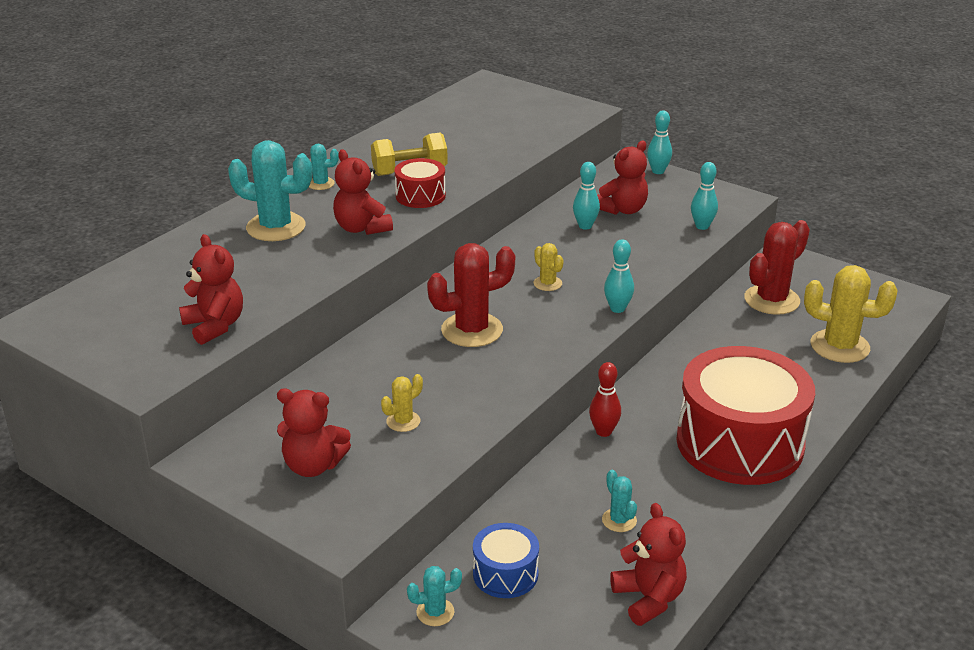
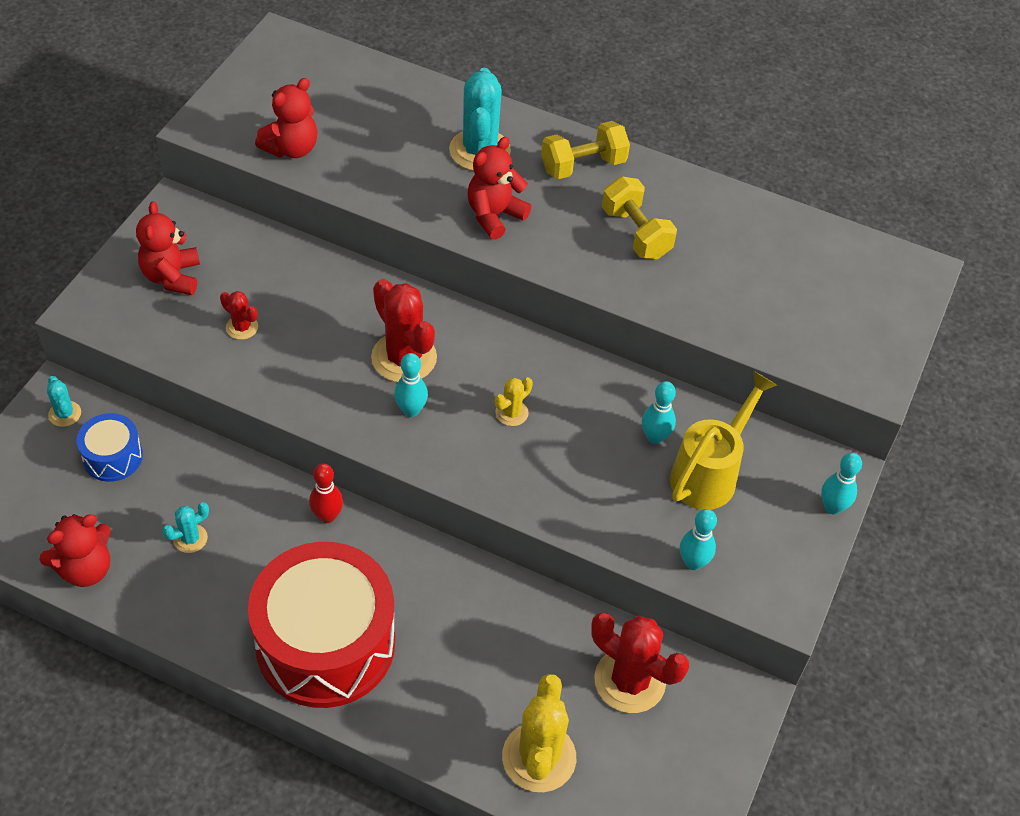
camera: 75 degrees right, 20 degrees up
(320, 184) = (583, 165): turquoise cactus -> yellow dumbbell
(403, 421) = (242, 327): yellow cactus -> red cactus
(420, 196) = (580, 251): red drum -> none
(617, 308) = (473, 482): turquoise bowling pin -> turquoise bowling pin (411, 410)
(623, 210) = (709, 473): red teddy bear -> yellow watering can

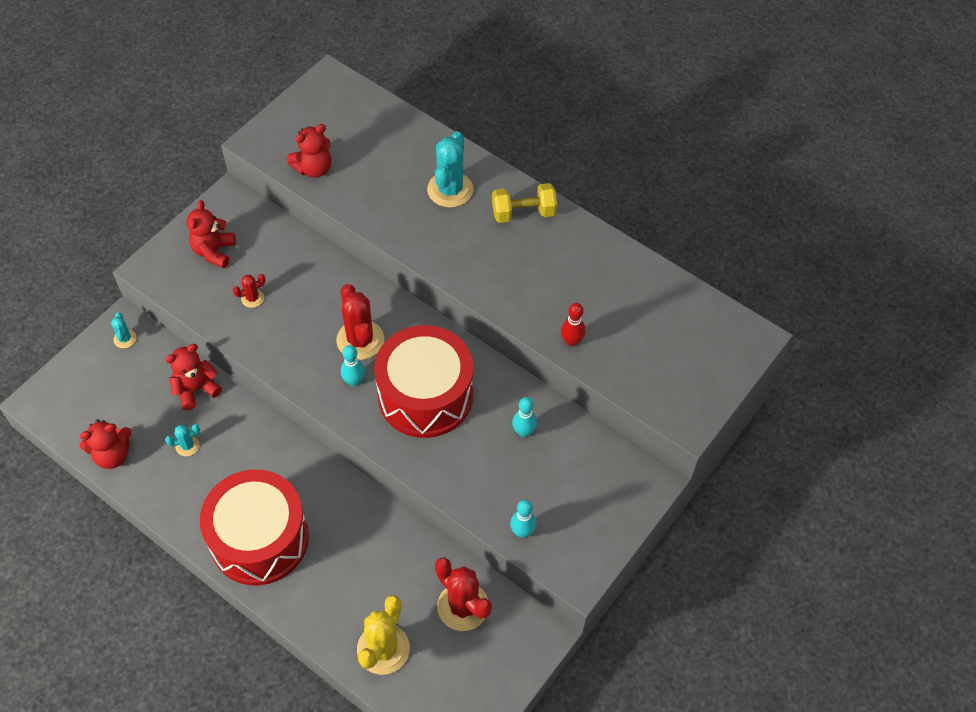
camera: 15 degrees right, 5 degrees up
(113, 457) = (150, 376): blue drum -> none
(242, 327) = (252, 298): red cactus -> red cactus turned 75 degrees counterclockwise
(327, 516) = (285, 446): red bowling pin -> red bowling pin (571, 341)
(494, 215) = (445, 244): red teddy bear -> red teddy bear (196, 389)
(511, 413) = (425, 395): yellow cactus -> red drum
(636, 233) = (546, 274): yellow dumbbell -> none
(709, 473) = (555, 466): yellow watering can -> none
(832, 507) = (638, 508): turquoise bowling pin -> none

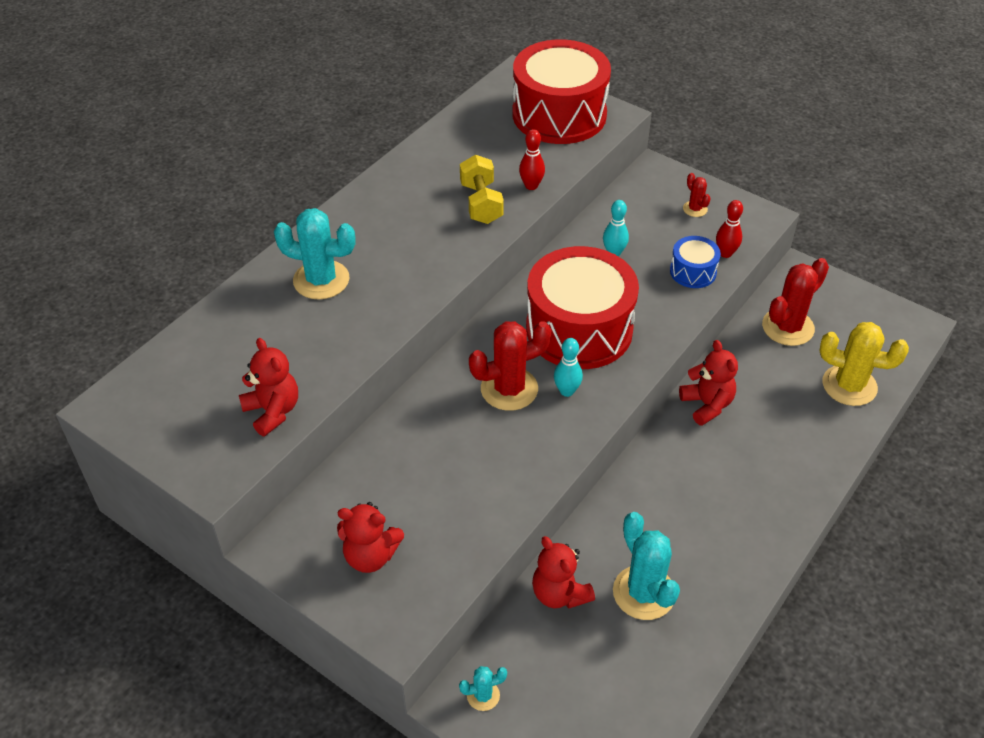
camera: 90 degrees left, 10 degrees down
(112, 455) = (670, 680): red teddy bear -> red teddy bear (707, 405)
(187, 446) = (644, 593): turquoise cactus -> turquoise cactus, size x2.02
(252, 298) = (449, 502): red cactus -> red cactus (695, 209)
(259, 539) = (753, 502): red drum -> red drum (559, 114)
(496, 498) = (693, 271): none -> blue drum
(522, 532) = (725, 253): turquoise bowling pin -> red bowling pin
(523, 213) = (360, 220): yellow dumbbell -> yellow dumbbell (481, 203)

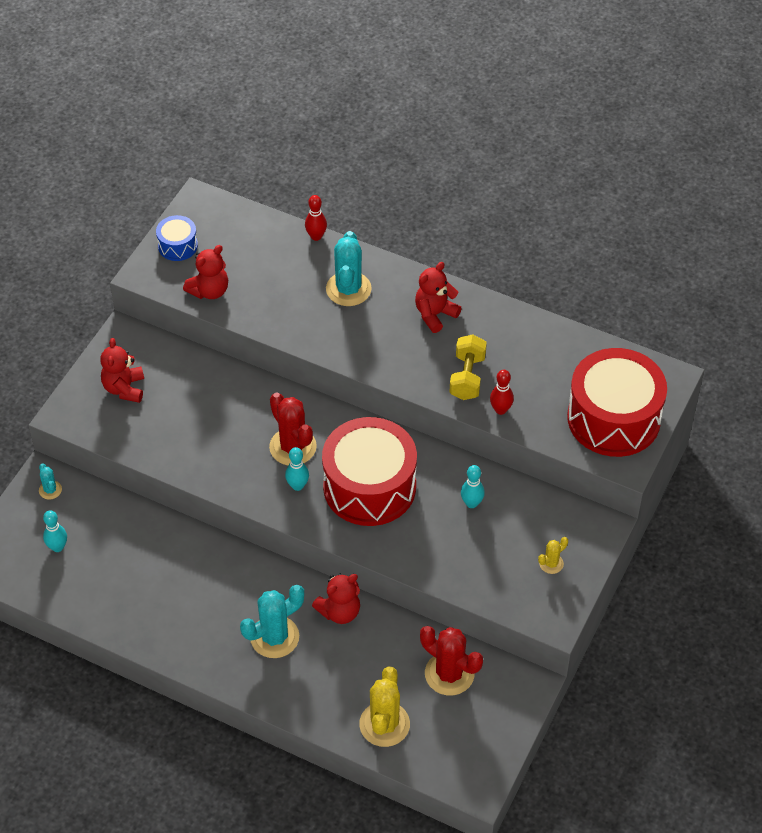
camera: 80 degrees right, 5 degrees up
(481, 203) = (467, 377): yellow dumbbell -> yellow dumbbell turned 60 degrees counterclockwise
(559, 593) = (136, 525): red teddy bear -> red teddy bear (435, 314)
(581, 692) = (57, 547): none -> turquoise bowling pin
(644, 593) = (143, 578): turquoise cactus -> turquoise cactus (274, 637)
(693, 271) = (461, 566): blue drum -> blue drum (177, 246)
(695, 209) = (551, 563): red cactus -> yellow cactus
(725, 253) = (493, 591): red bowling pin -> red bowling pin (316, 236)

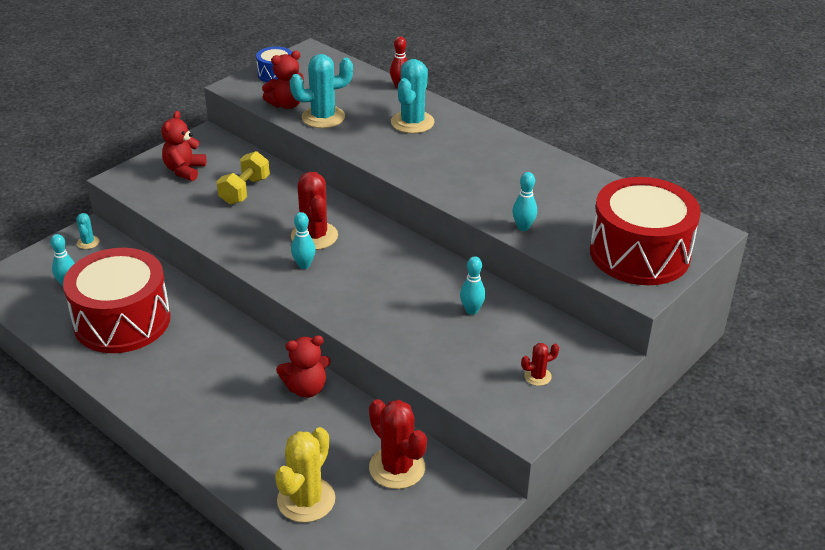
camera: 15 degrees right, 15 degrees down
(274, 637) = (230, 396): turquoise cactus -> turquoise cactus (323, 117)
(369, 487) = (374, 278): red drum -> red drum (122, 321)
(435, 314) = (486, 151): red teddy bear -> none
(467, 377) = (499, 198): yellow dumbbell -> yellow dumbbell (245, 190)
(500, 410) = (523, 227): red bowling pin -> turquoise bowling pin
(551, 563) = (537, 376): yellow cactus -> red cactus

